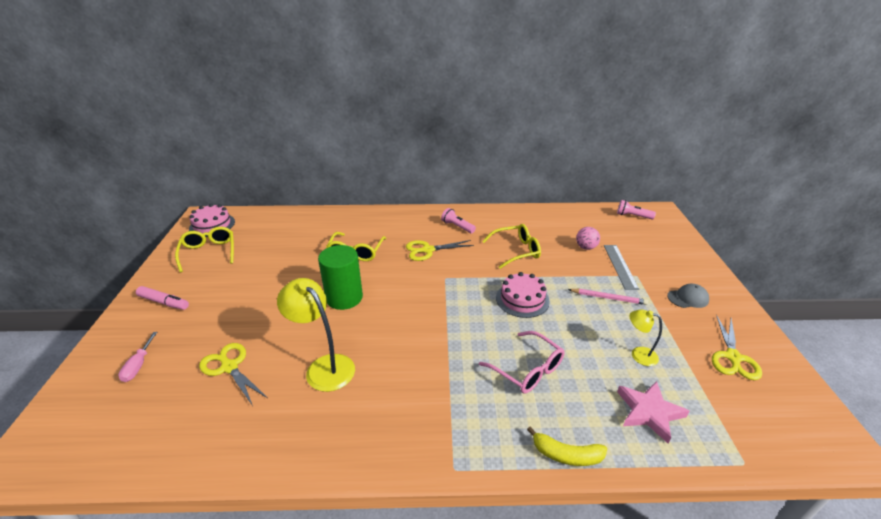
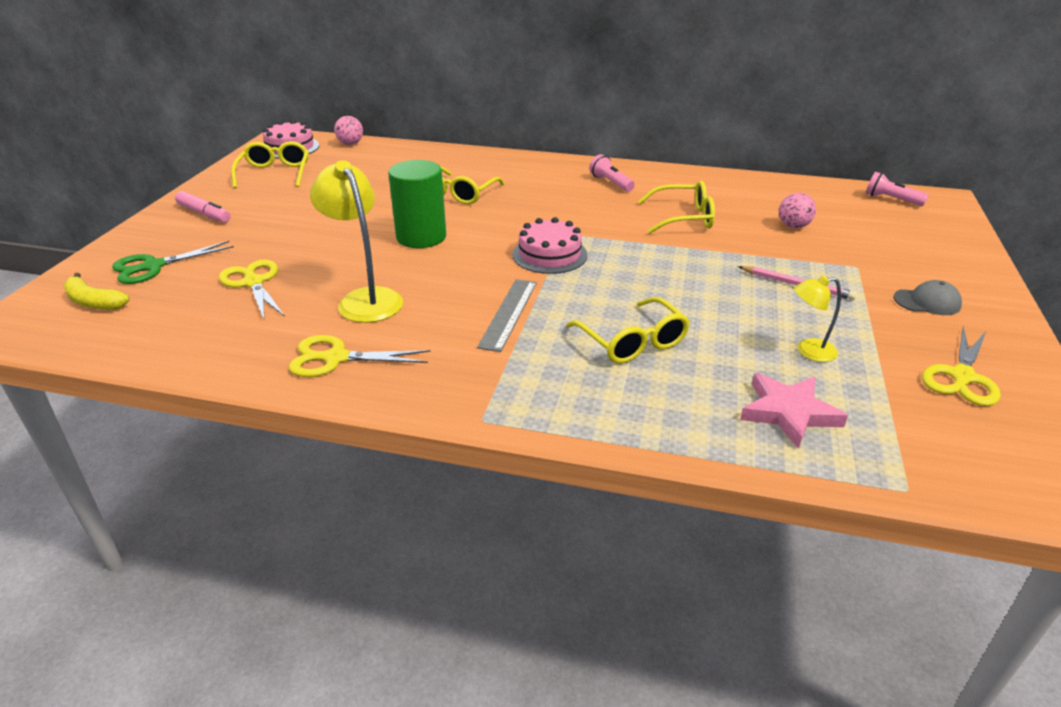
camera: 15 degrees right, 0 degrees up
(138, 365) = (153, 266): pink screwdriver -> green scissors
(258, 215) = (350, 144): none -> pink ball
(428, 250) = (556, 203): yellow scissors -> yellow scissors (336, 358)
(522, 299) = (664, 270): pink cake -> pink cake (549, 255)
(527, 370) = (633, 342): pink glasses -> yellow glasses
(566, 455) = (641, 433): yellow banana -> yellow banana (94, 302)
(620, 266) = (836, 253): grey ruler -> grey ruler (508, 313)
(638, 354) = (808, 351): yellow lamp -> yellow lamp turned 45 degrees counterclockwise

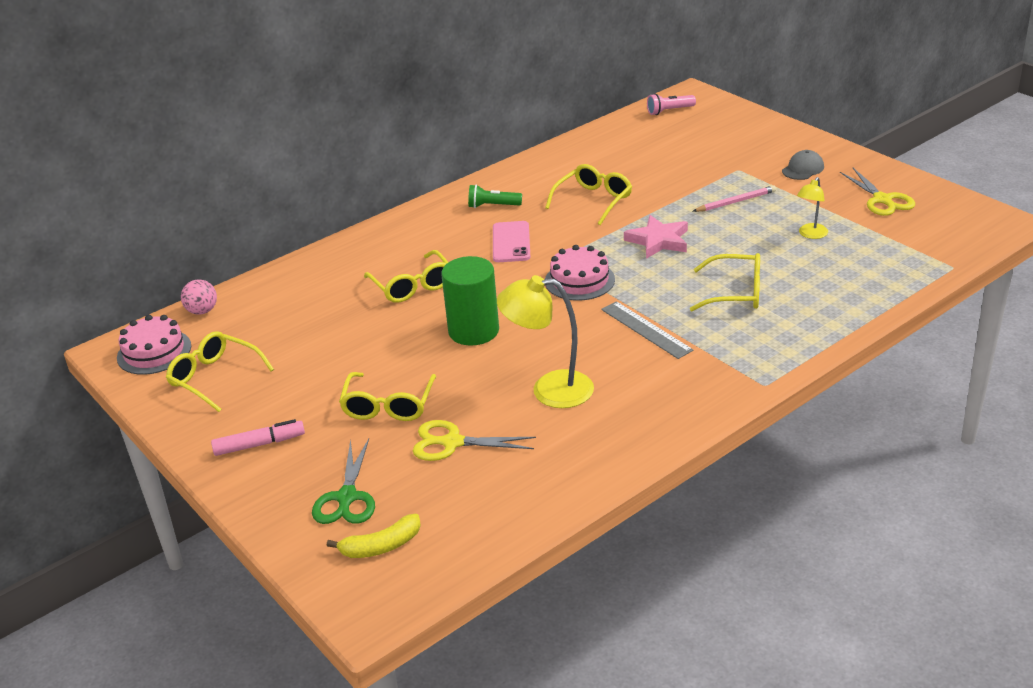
camera: 50 degrees left, 0 degrees up
(286, 240) = (388, 406): none -> yellow glasses
(336, 358) = (625, 427): yellow scissors -> none
(568, 207) = (511, 242): none -> pink phone
(611, 183) = (493, 206): pink flashlight -> green flashlight
(789, 412) = (861, 270): pink star -> pink star (658, 241)
(793, 226) = (660, 165): pink ball -> none

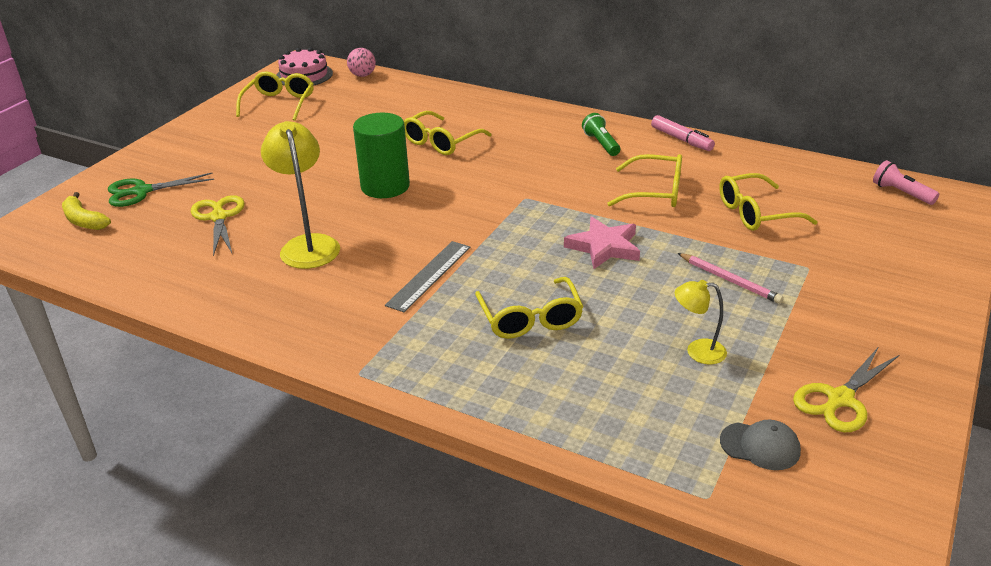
camera: 65 degrees right, 0 degrees up
(259, 444) = (202, 142): pink marker -> pink marker (681, 140)
(388, 406) = (262, 177): yellow glasses -> yellow glasses (755, 213)
(511, 242) = (542, 168): pink phone -> none
(579, 280) = (498, 218): pink cake -> none
(803, 169) = (859, 316): grey cap -> grey cap (760, 446)

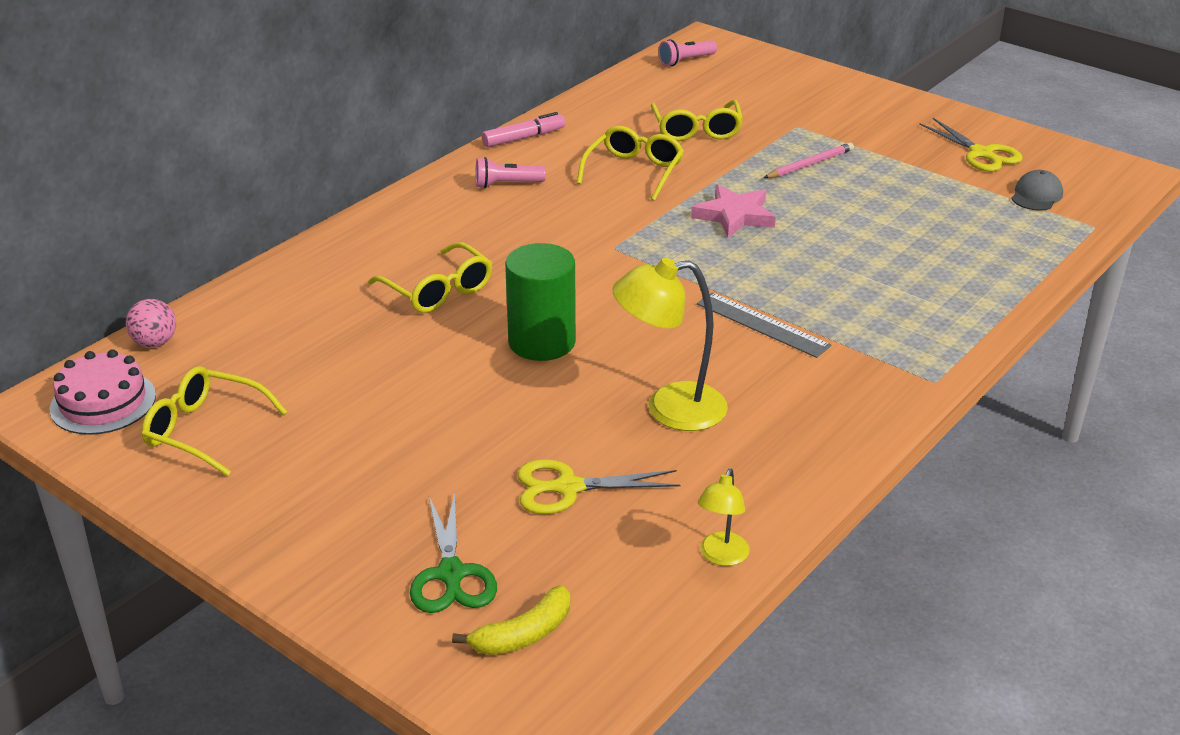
camera: 80 degrees left, 0 degrees up
(530, 319) = (854, 272): yellow glasses -> none
(601, 144) = (507, 184): green flashlight -> pink flashlight
(697, 351) = (915, 198): yellow lamp -> yellow lamp (721, 556)

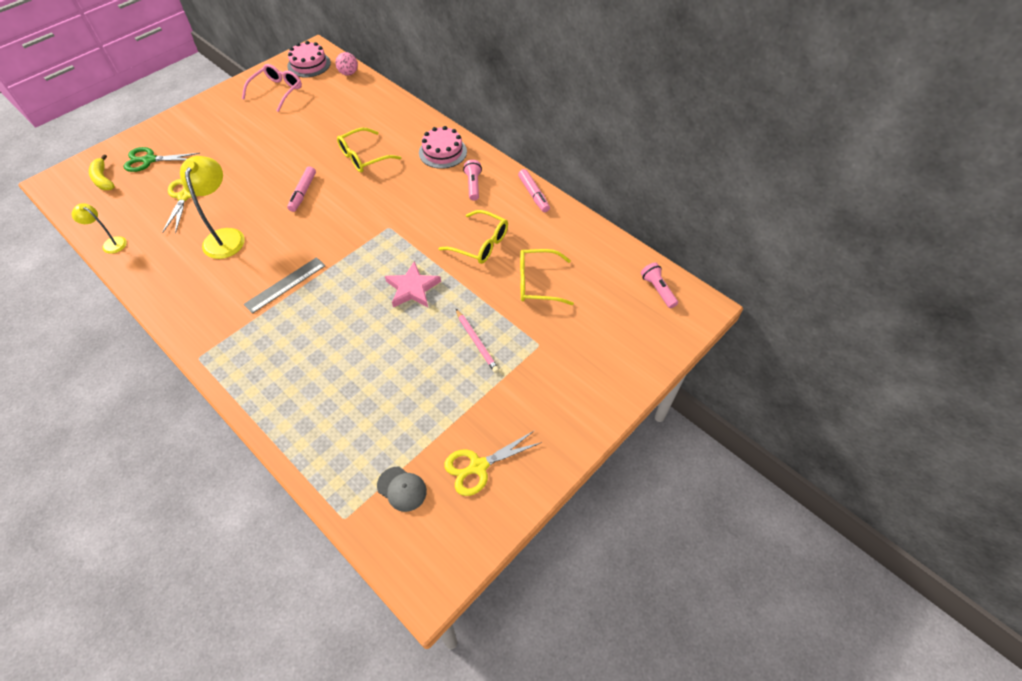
camera: 95 degrees right, 20 degrees up
(204, 430) = (277, 91): yellow glasses -> pink glasses
(424, 216) = (442, 152): none -> pink cake
(542, 342) = (303, 193): green cylinder -> pink marker

